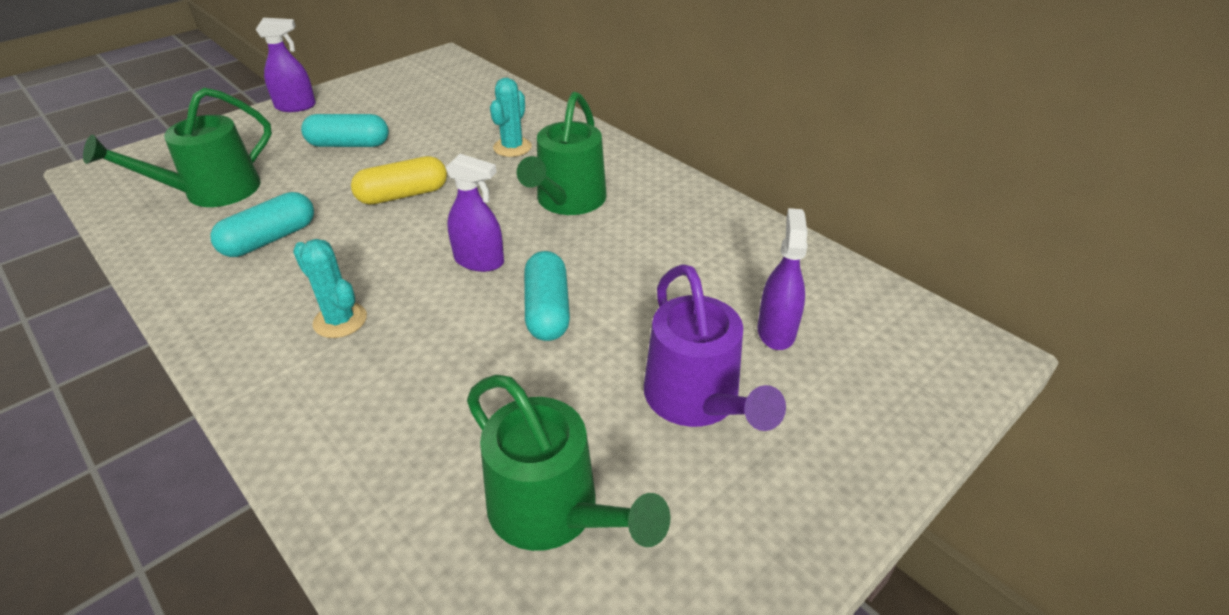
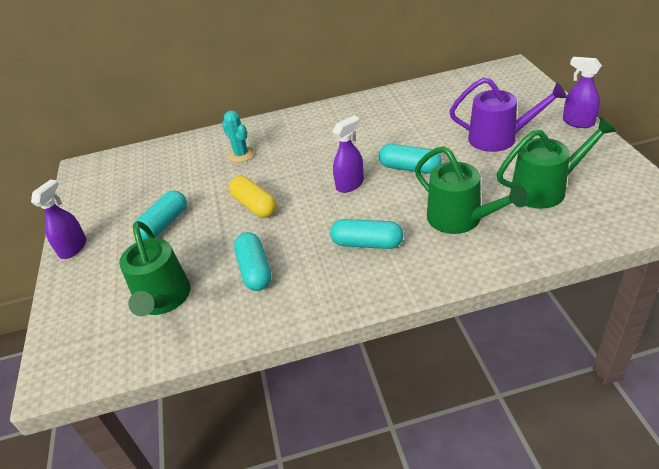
camera: 55 degrees left, 0 degrees up
(340, 320) = (367, 243): turquoise cactus -> turquoise capsule
(403, 195) = (254, 205): yellow capsule -> yellow capsule turned 45 degrees counterclockwise
(568, 201) = (318, 144): green watering can -> green watering can (460, 219)
(776, 331) = (468, 108): purple spray bottle -> purple spray bottle (578, 122)

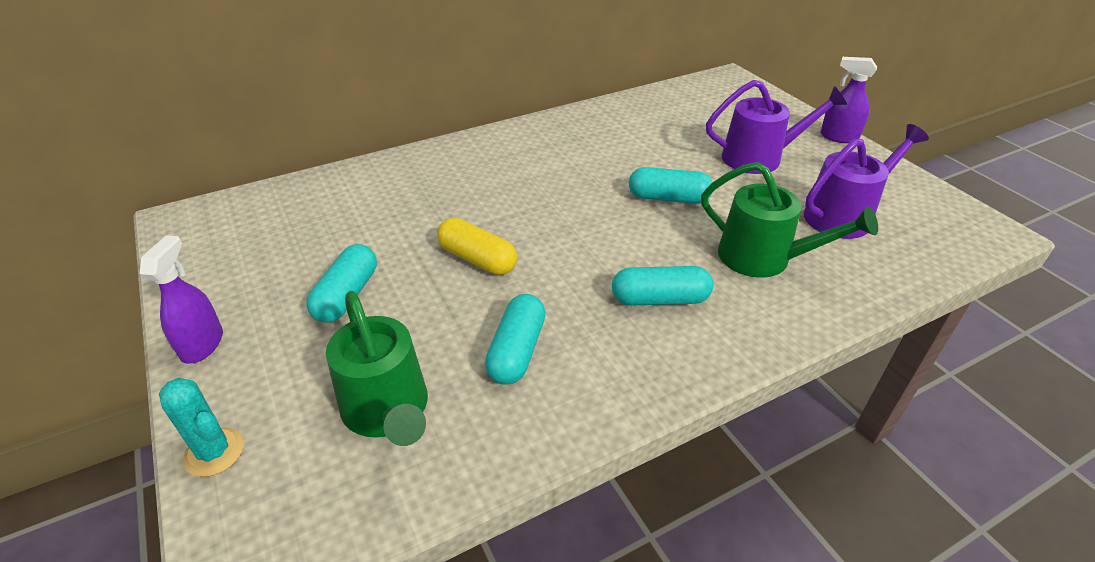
camera: 20 degrees left, 0 degrees up
(241, 155) = (428, 191): turquoise cactus -> turquoise cactus (214, 452)
(255, 270) = (517, 351): turquoise capsule -> turquoise capsule turned 45 degrees clockwise
(350, 184) = (600, 223): purple spray bottle -> none
(545, 189) = (843, 215): green watering can -> purple watering can

